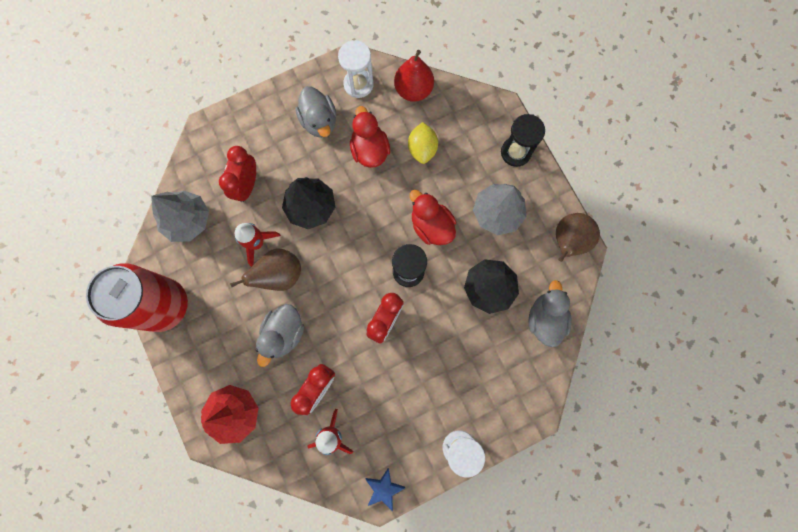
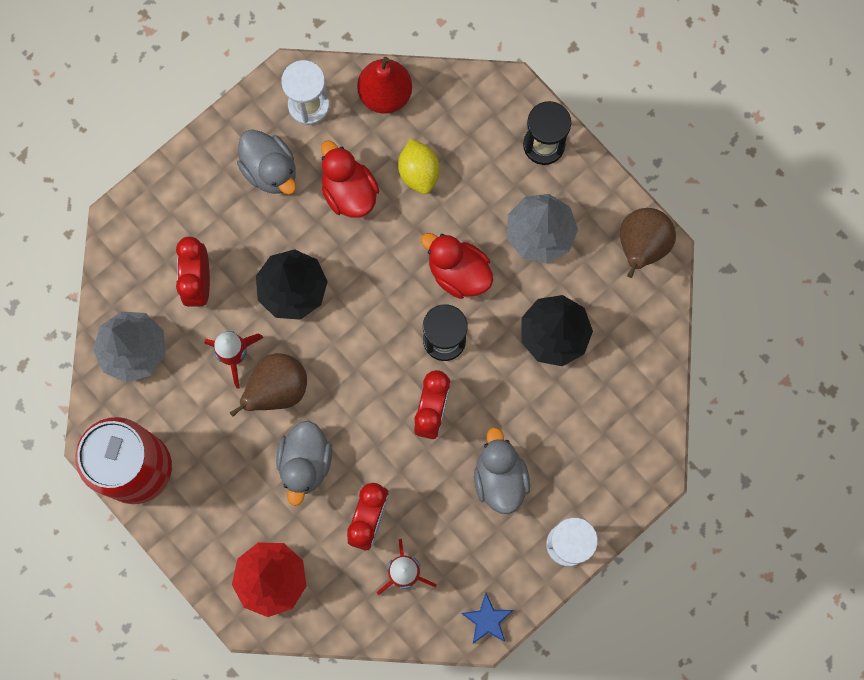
camera: 15 degrees left, 0 degrees up
(545, 319) = (636, 354): grey duck -> grey duck (500, 478)

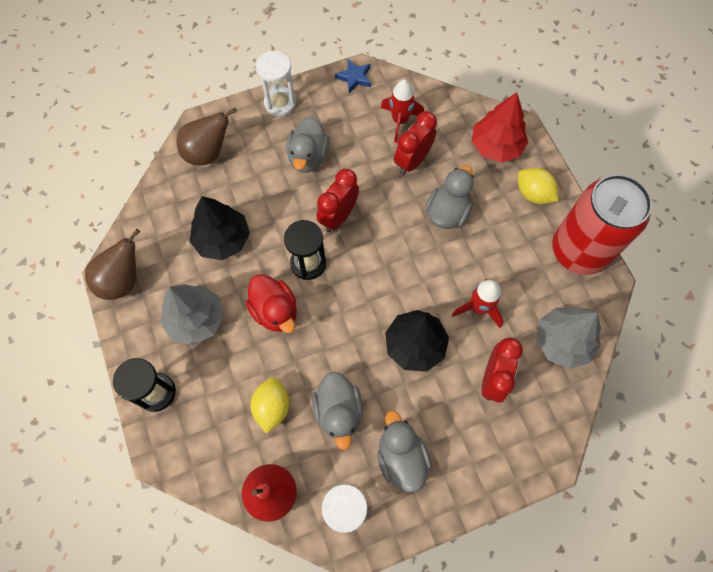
camera: 160 degrees left, 10 degrees down
(208, 525) = (533, 194): none -> yellow lemon
(277, 389) = (452, 271): brown pear -> brown pear (208, 153)
(349, 192) = (338, 412): red duck -> grey duck

